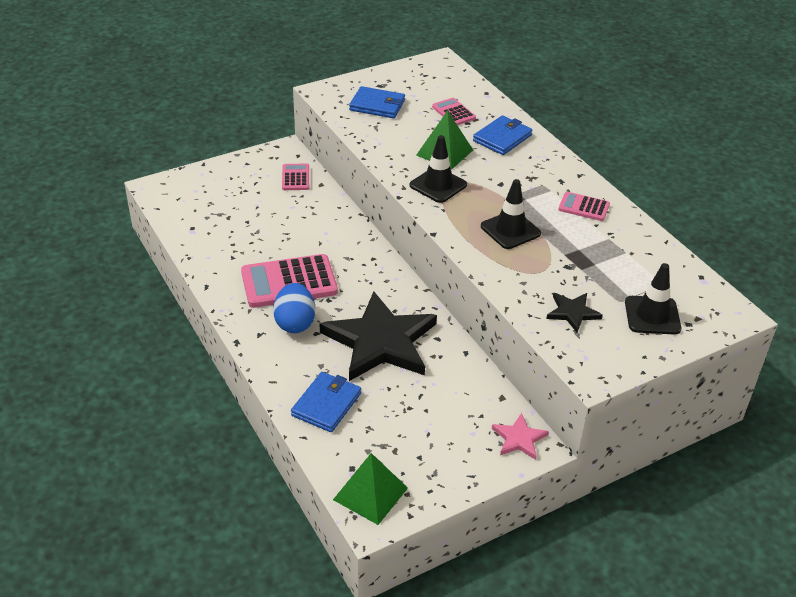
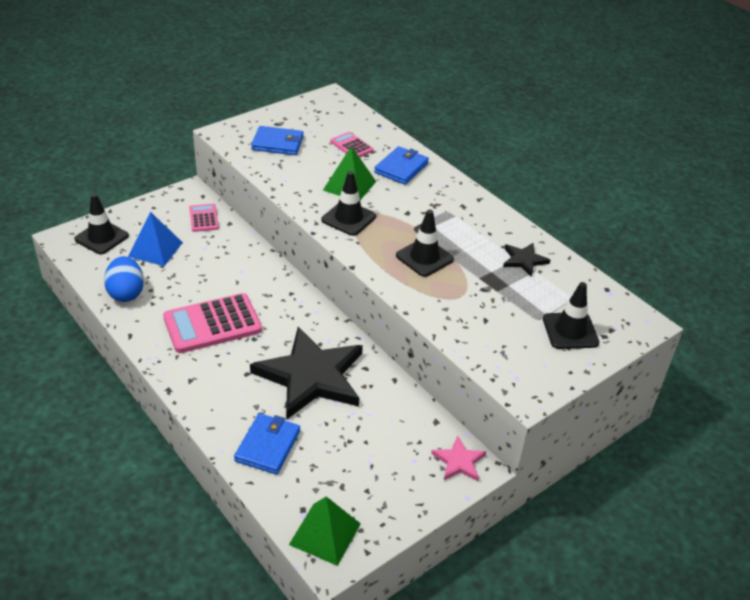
camera: 10 degrees left, 0 degrees up
(191, 189) = (101, 237): none -> black traffic cone
(243, 205) = (155, 249): none -> blue pyramid
(295, 323) = (224, 365): blue egg -> blue egg (126, 293)
(572, 313) = (497, 334): black star -> black star (524, 260)
(584, 207) = (488, 230): pink calculator -> none

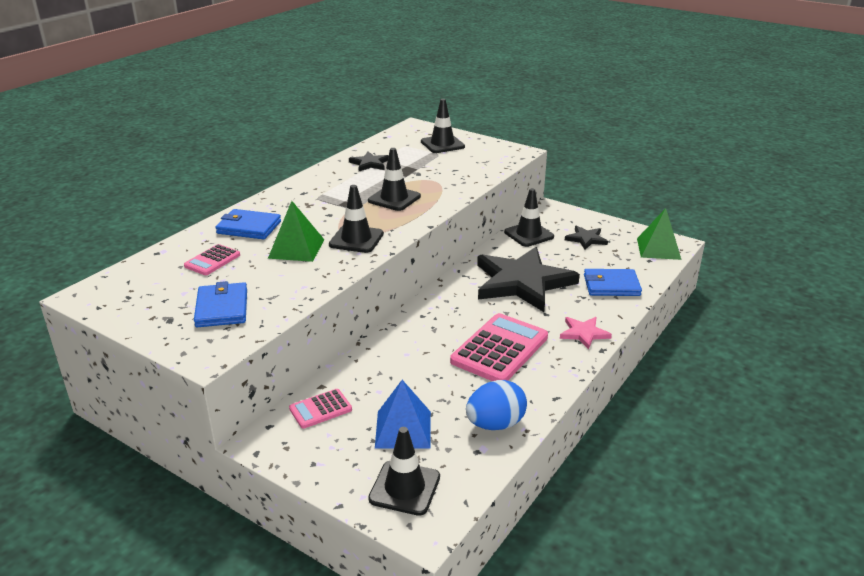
camera: 105 degrees left, 10 degrees down
(212, 324) = (499, 349): pink calculator -> pink calculator turned 105 degrees counterclockwise
(379, 469) = (586, 239): none -> black star
(412, 419) = (529, 234): none -> black traffic cone
(459, 461) = (551, 214): pink star -> pink star (584, 333)

